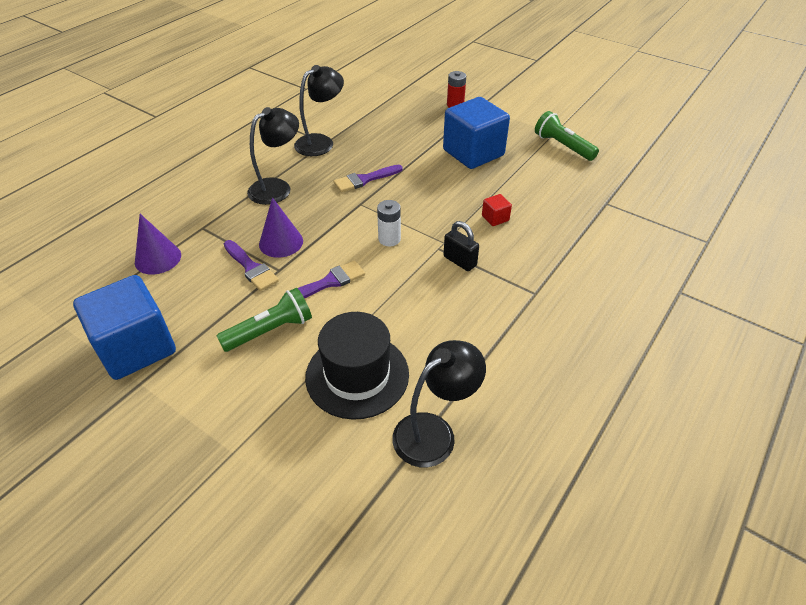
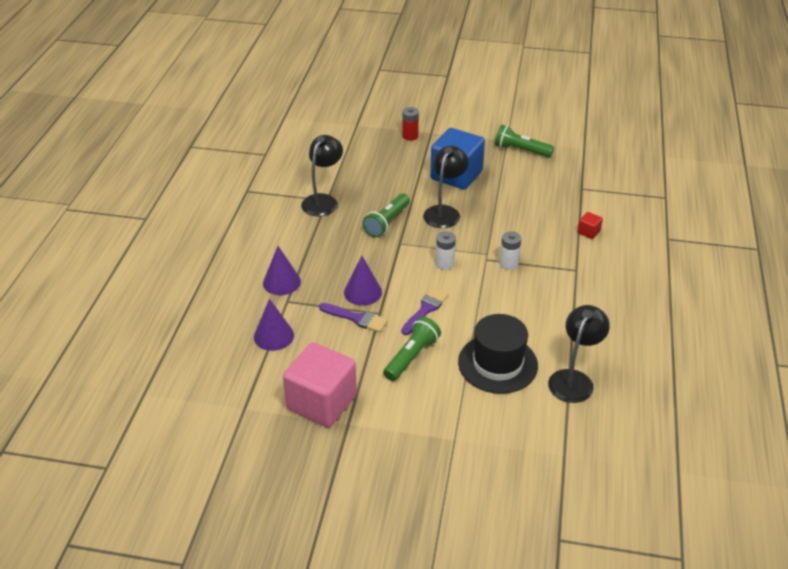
camera: 25 degrees left, 5 degrees down
(136, 347) = (322, 402): blue cube -> pink cube
(214, 207) = (281, 282): none -> purple cone
(277, 188) = (320, 250): black lamp -> black lamp (444, 212)
(365, 179) = (387, 222): purple brush -> green flashlight
(459, 261) = (508, 264): black padlock -> white battery
(495, 218) = (511, 224): red cube -> red cube (588, 232)

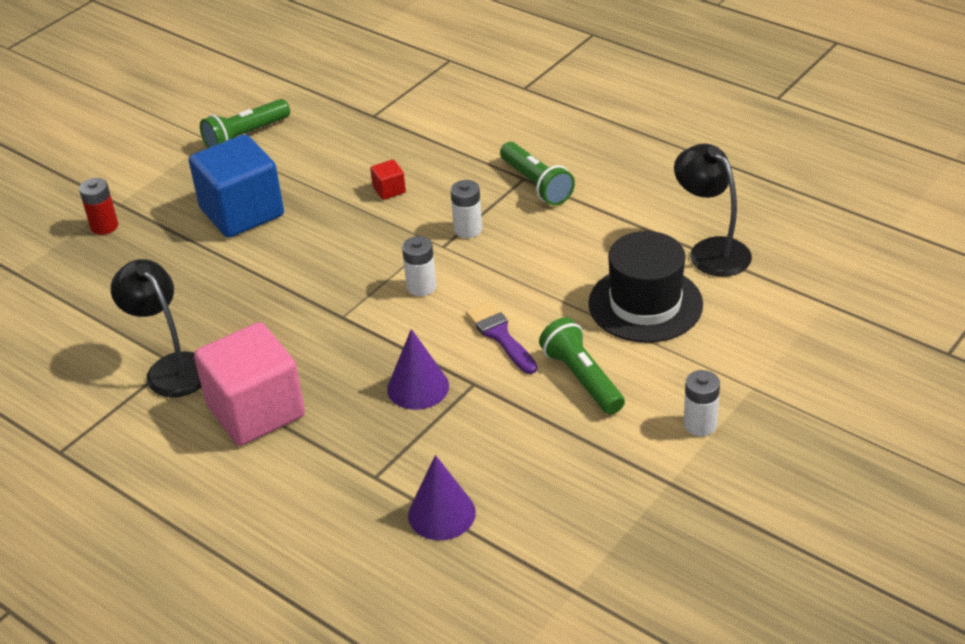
camera: 60 degrees left, 0 degrees up
(281, 282) = (327, 471): purple cone -> none
(322, 402) = (613, 498): pink cube -> pink cube (256, 411)
(356, 318) = (468, 410): purple brush -> none
(387, 222) = (285, 314): green flashlight -> green flashlight (536, 184)
(405, 423) = (700, 424): none -> white battery
(444, 212) = (313, 250): black lamp -> none
(588, 232) = (462, 142): red cube -> red cube (389, 190)

